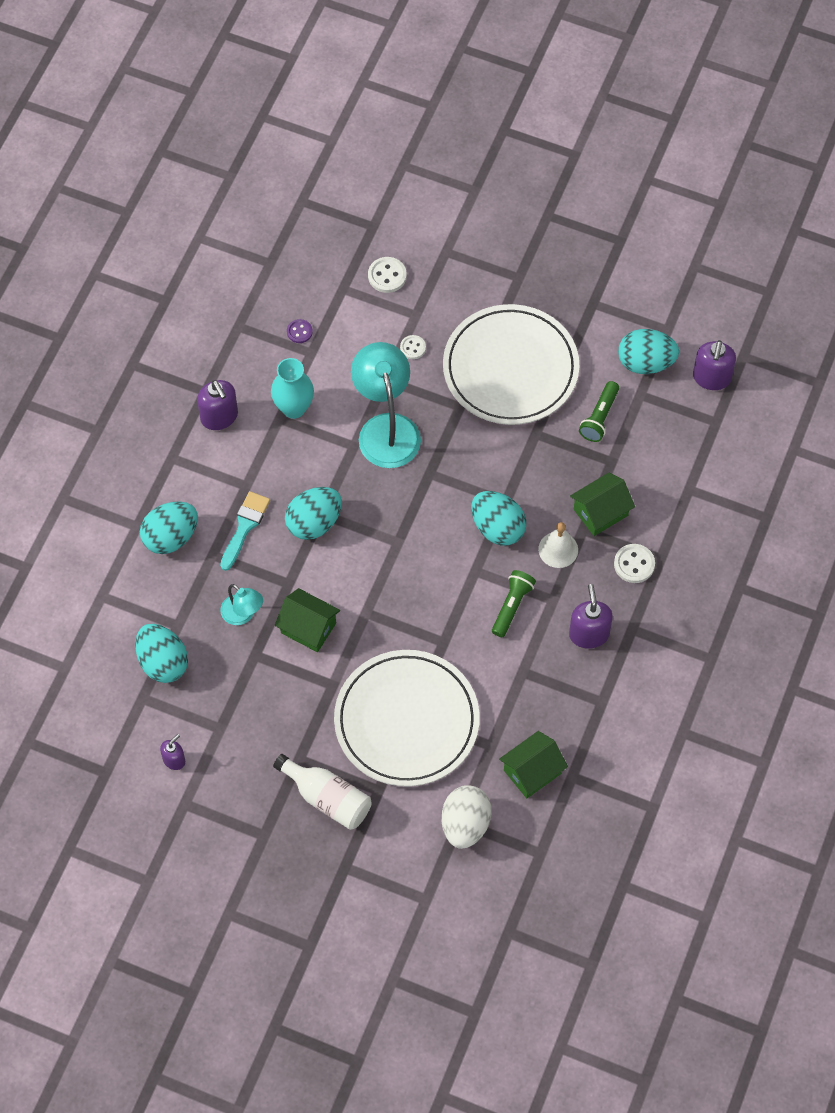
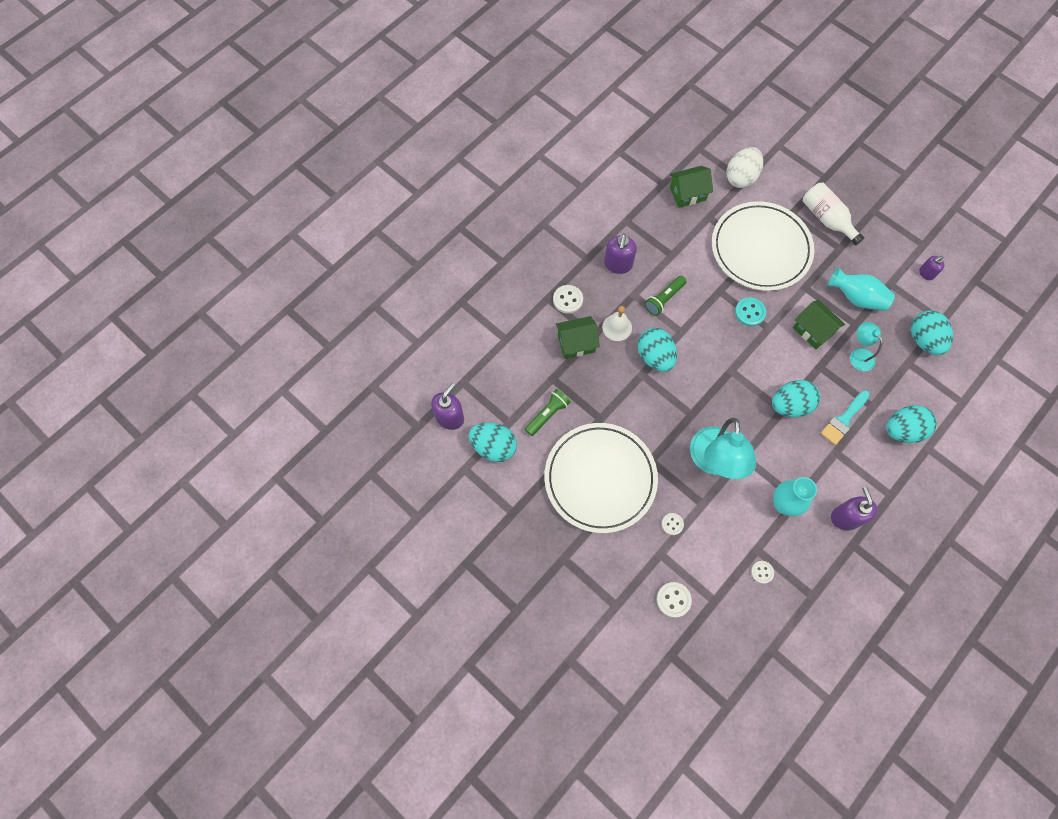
camera: 160 degrees left, 5 degrees up
(261, 692) = (856, 298): none -> turquoise vase
(299, 332) = (762, 572): purple button -> white button
(396, 625) = (750, 312): none -> turquoise button

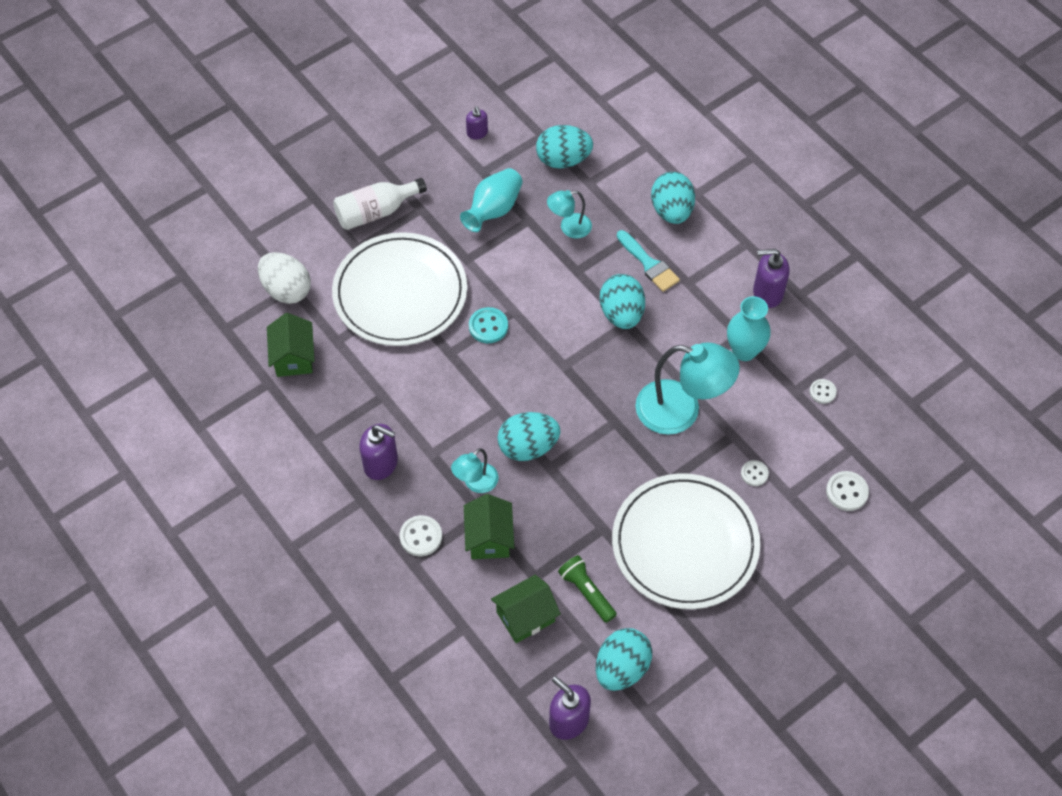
camera: 80 degrees left, 10 degrees down
(617, 327) = (476, 483): white bell -> turquoise lamp
(664, 299) = (447, 419): green flashlight -> none
(813, 330) = (527, 265): green house -> green house (525, 617)

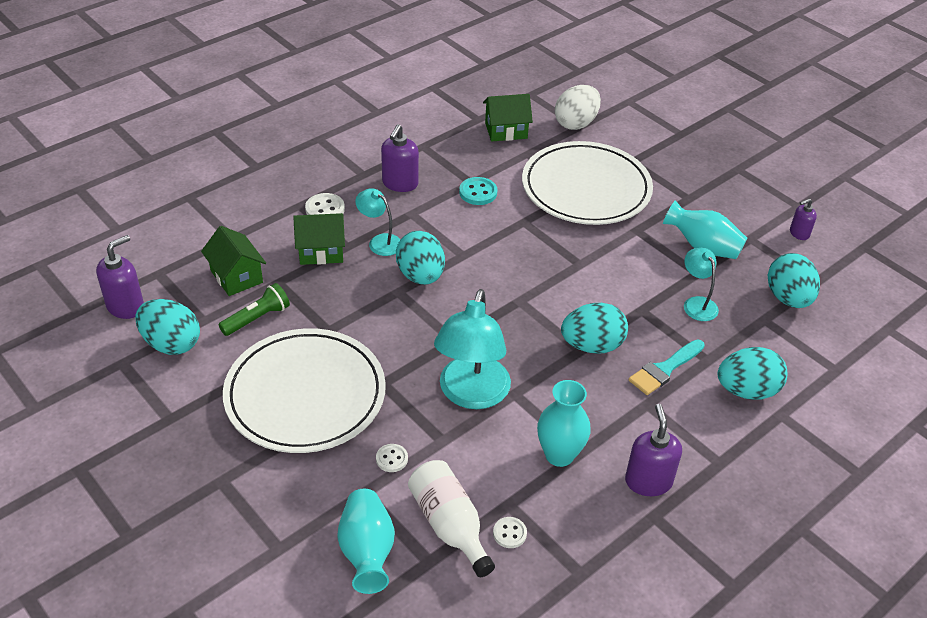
camera: 85 degrees right, 15 degrees down
(376, 212) = (676, 170): white bottle -> white bottle (449, 525)
(488, 326) = (558, 246): turquoise button -> turquoise button (478, 192)
(846, 492) = (367, 552): white button -> turquoise vase

